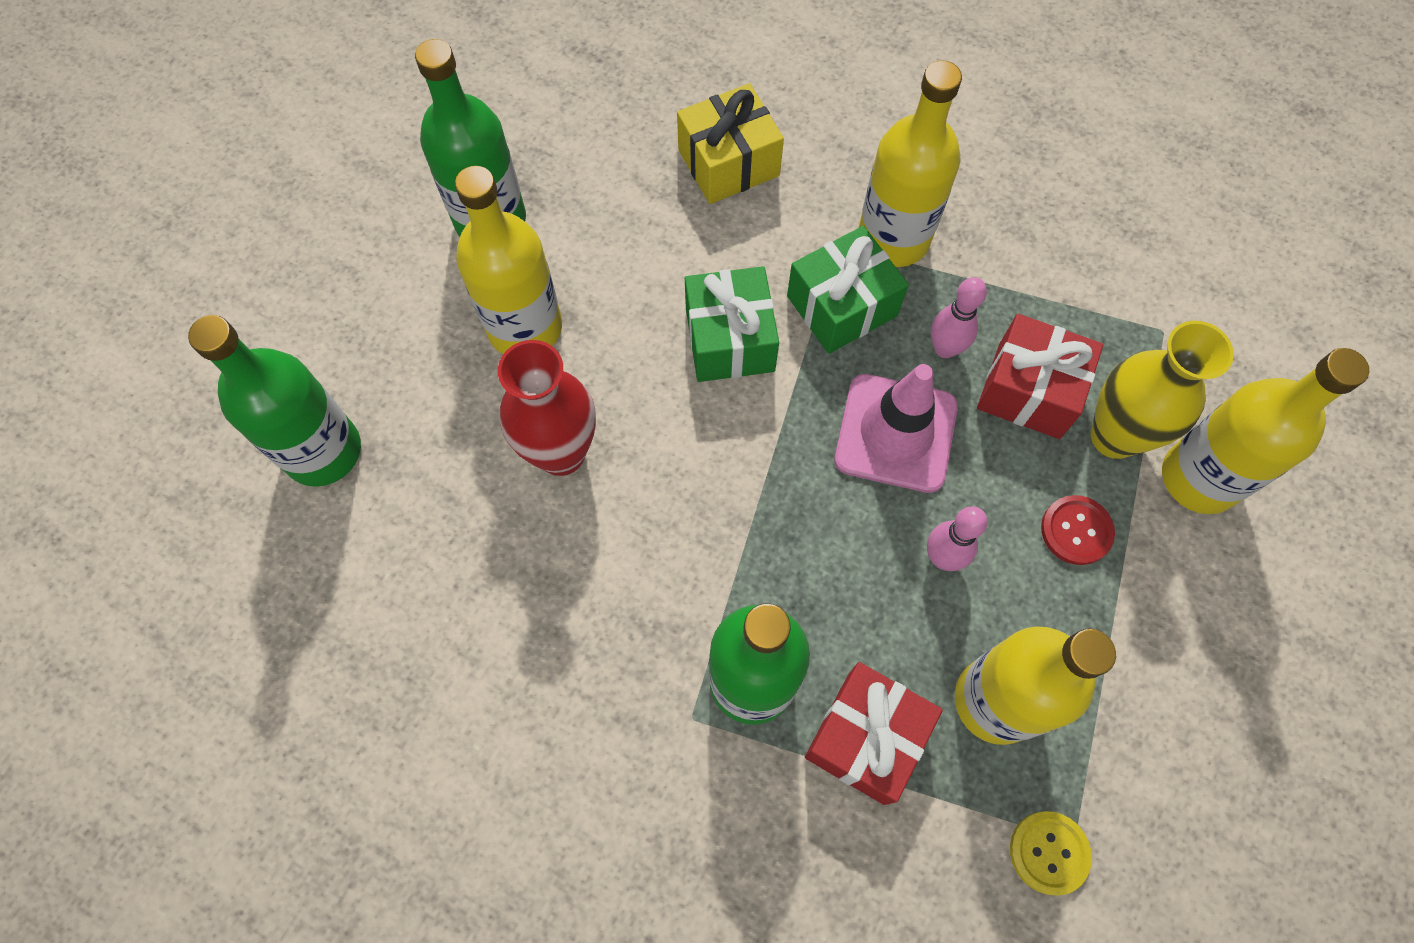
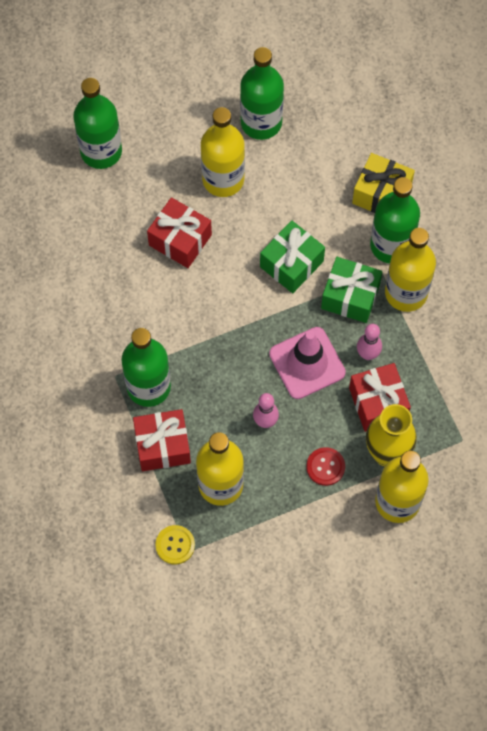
camera: 50 degrees right, 0 degrees up
(561, 453) = (180, 240): red vase -> red gift
(810, 205) = (391, 245): none -> green bottle

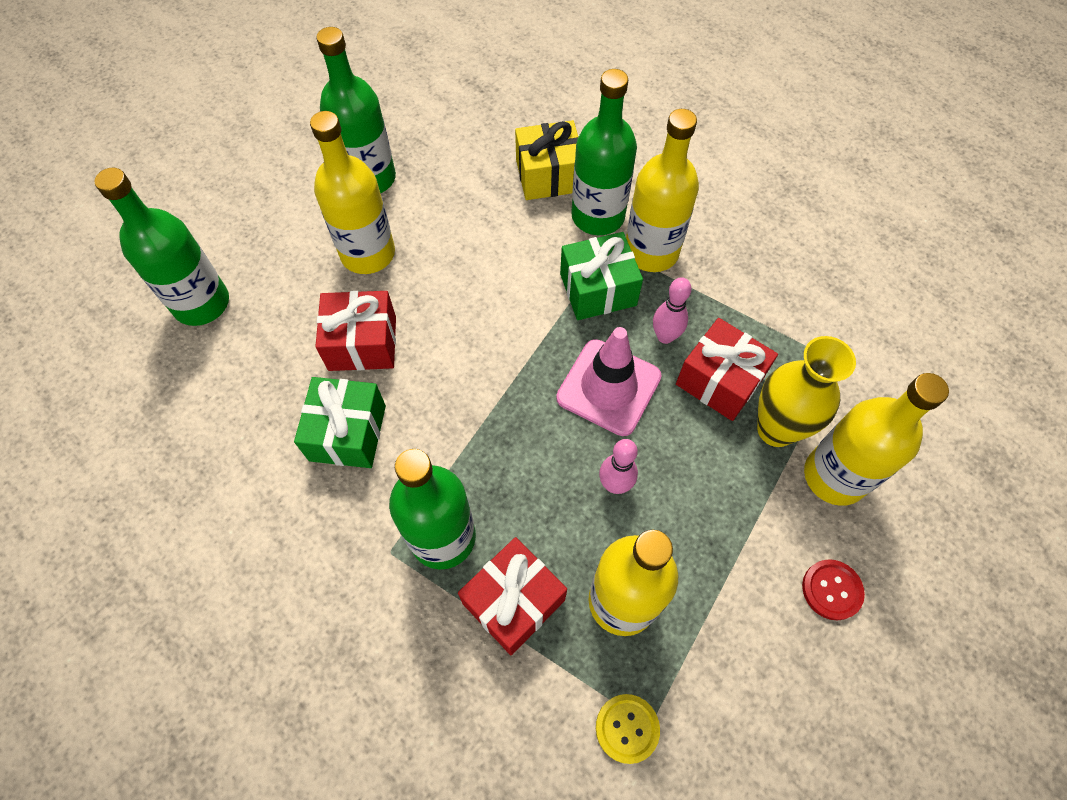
camera: 35 degrees left, 5 degrees down
(291, 264) = (509, 294): green gift -> green gift (348, 433)
(325, 467) = (724, 491): red button -> red button (831, 590)

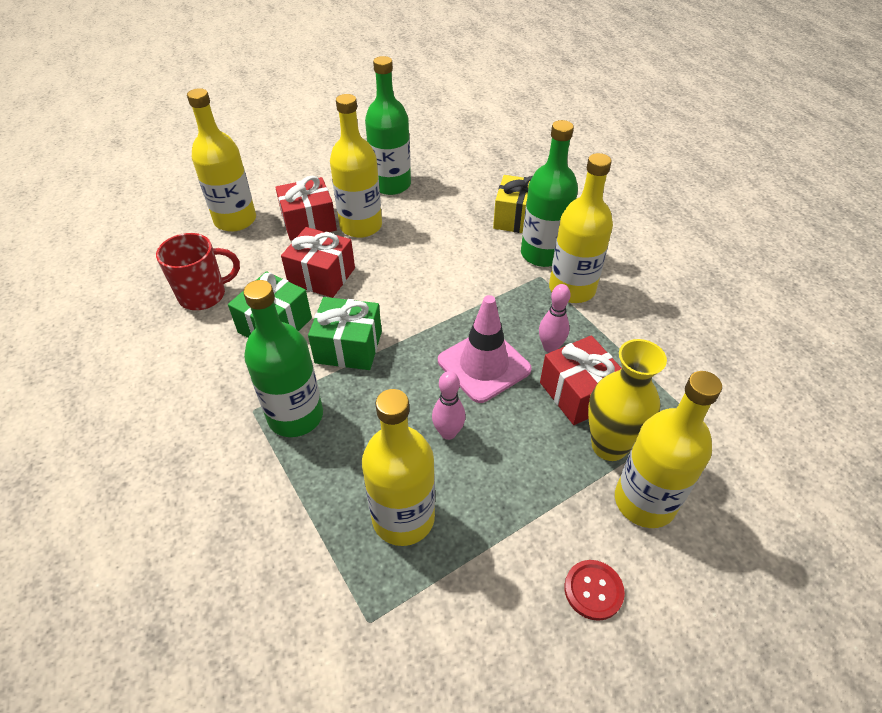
camera: 25 degrees right, 15 degrees down
(201, 303) = (235, 220): green bottle -> yellow bottle
(233, 427) = (204, 295): none -> red mug
(514, 601) = (318, 481): red gift -> red gift (309, 223)
(598, 289) = (514, 299): green gift -> green gift (348, 347)
(627, 728) = (348, 616): yellow button -> none

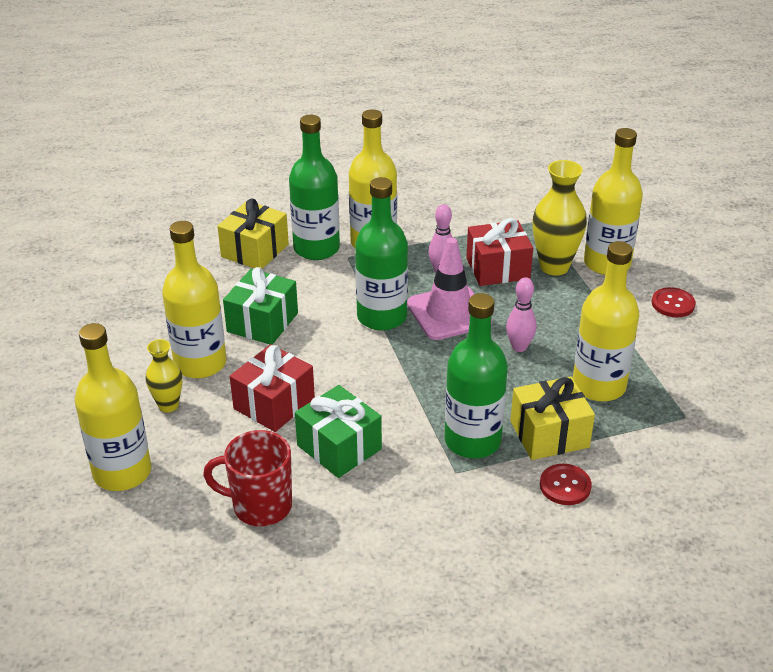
camera: 75 degrees left, 10 degrees down
(204, 295) = (260, 506): red mug -> red mug turned 75 degrees counterclockwise
(239, 503) = (565, 486): none -> red button
(309, 223) = (168, 405): red gift -> yellow vase
(315, 479) = (549, 434): none -> yellow gift
(348, 347) = (393, 395): green gift -> green gift (262, 322)
(391, 185) = (134, 329): green bottle -> green bottle (382, 317)

